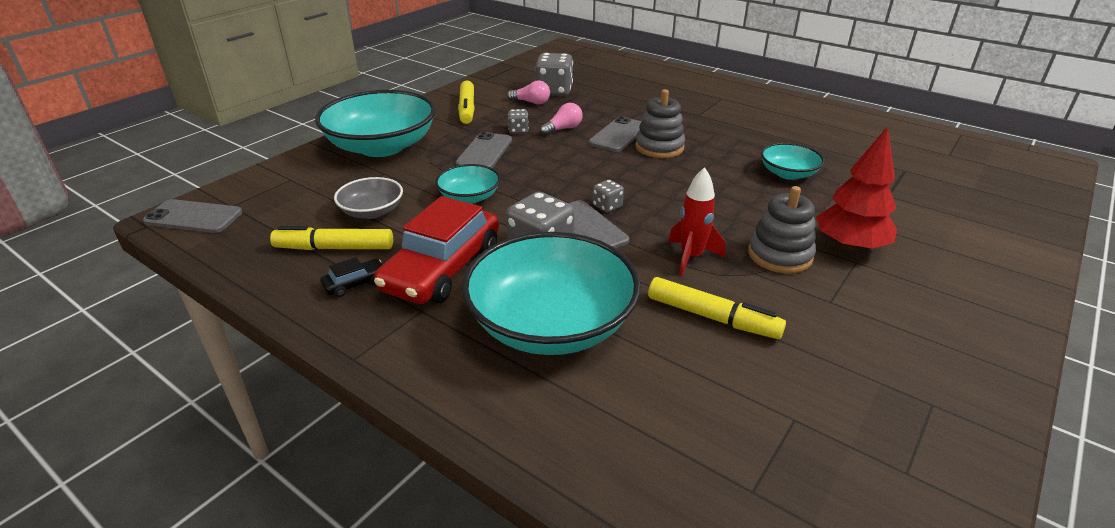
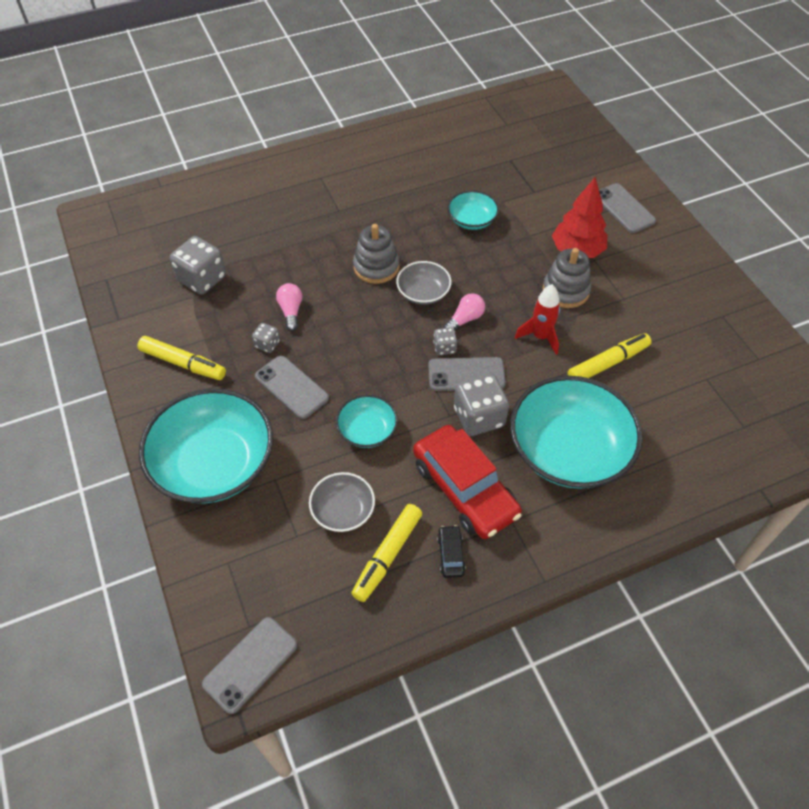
camera: 60 degrees left, 20 degrees up
(531, 102) = (212, 308): pink light bulb -> pink light bulb (465, 319)
(618, 135) = (334, 280): grey phone -> grey phone (624, 208)
(660, 176) = (423, 293): none -> grey bowl

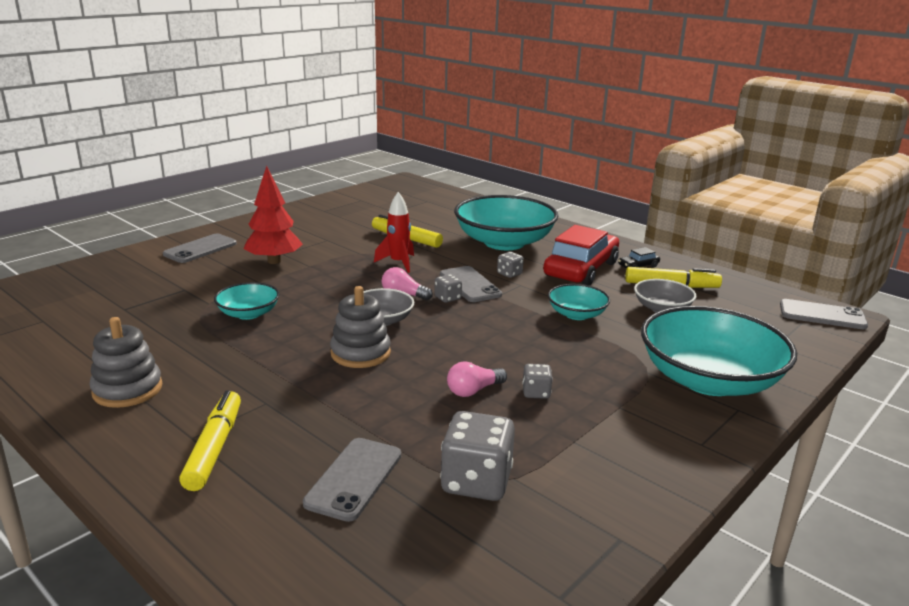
camera: 115 degrees left, 30 degrees down
(183, 363) = (624, 445): yellow marker -> yellow marker (214, 448)
(291, 387) = (574, 362): grey phone -> grey phone (354, 478)
(479, 417) = (509, 274): grey dice -> grey dice, size x0.51
(565, 290) = (332, 260): grey stacking toy -> grey stacking toy (127, 390)

